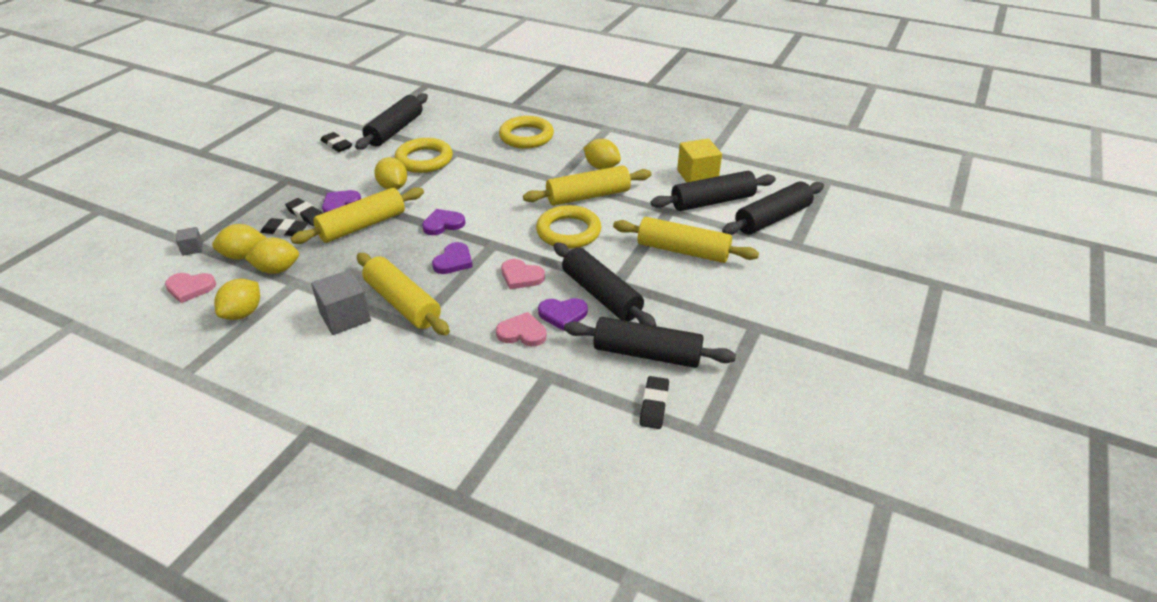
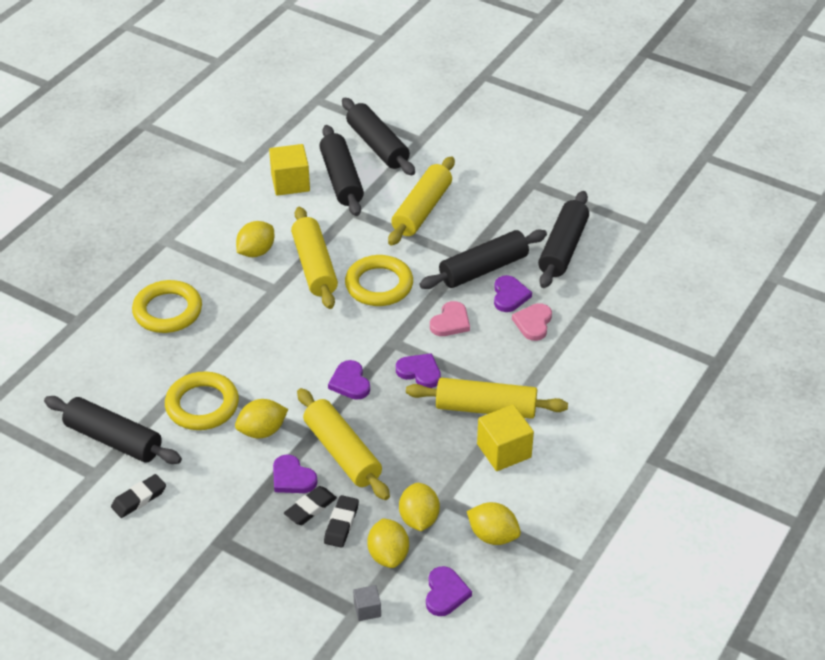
camera: 85 degrees left, 5 degrees up
(190, 288) = (445, 593): pink heart -> purple heart
(345, 317) = (504, 451): grey cube -> yellow cube
(402, 303) = (486, 408): yellow rolling pin -> yellow rolling pin turned 45 degrees clockwise
(654, 405) = (621, 250): black eraser -> none

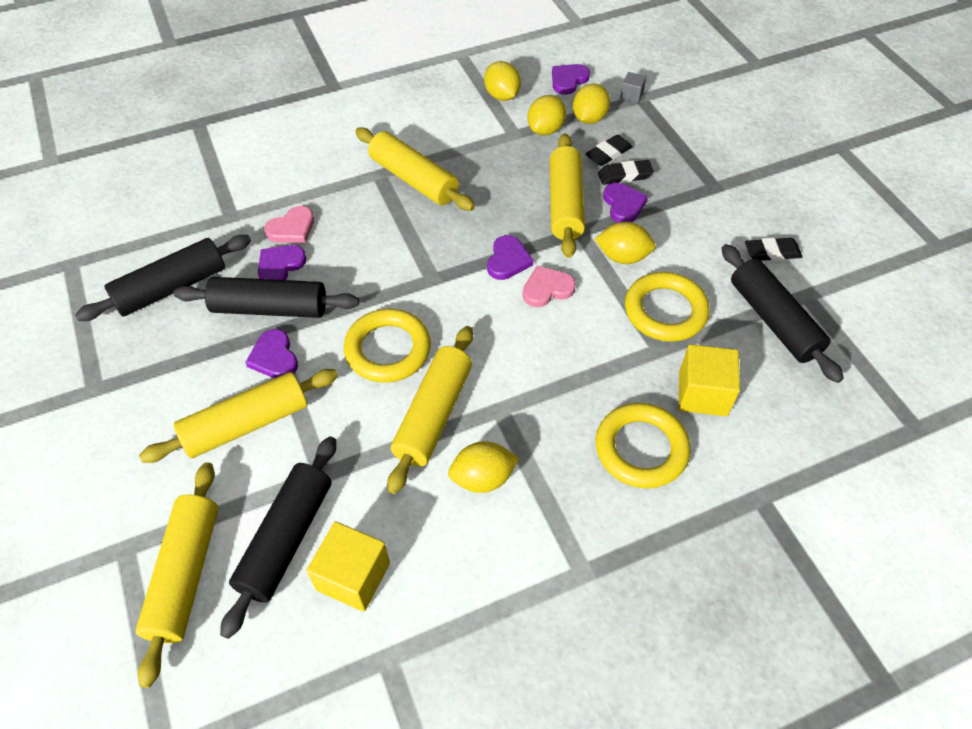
camera: 145 degrees left, 10 degrees up
(377, 146) = (186, 574): black rolling pin -> yellow rolling pin
(419, 372) = (437, 237): purple heart -> purple heart (274, 357)
(450, 322) = (361, 269): pink heart -> pink heart (547, 289)
(504, 451) = (434, 142): yellow cube -> yellow cube (702, 393)

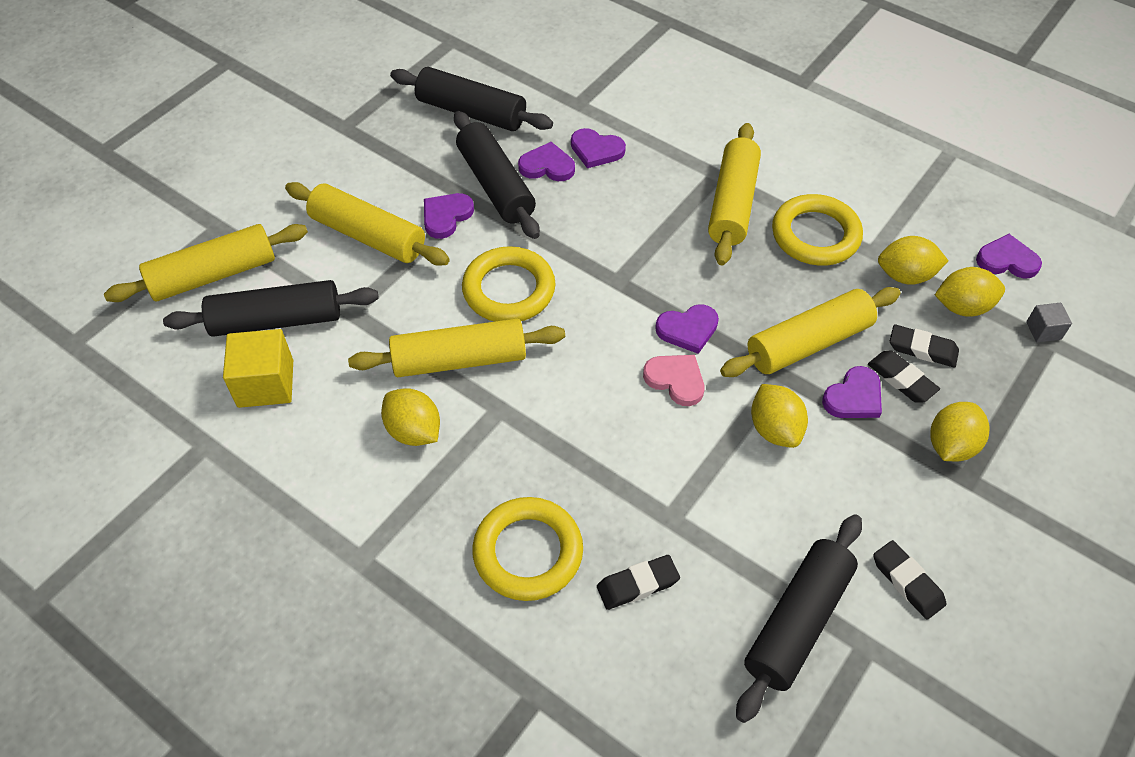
camera: 60 degrees right, 0 degrees up
(292, 228) = (596, 150): pink heart -> purple heart
(502, 96) = (921, 214): yellow lemon -> yellow lemon (951, 445)
(665, 311) = (727, 502): yellow ring -> yellow ring (815, 235)
(702, 393) = (637, 584): yellow cube -> black eraser

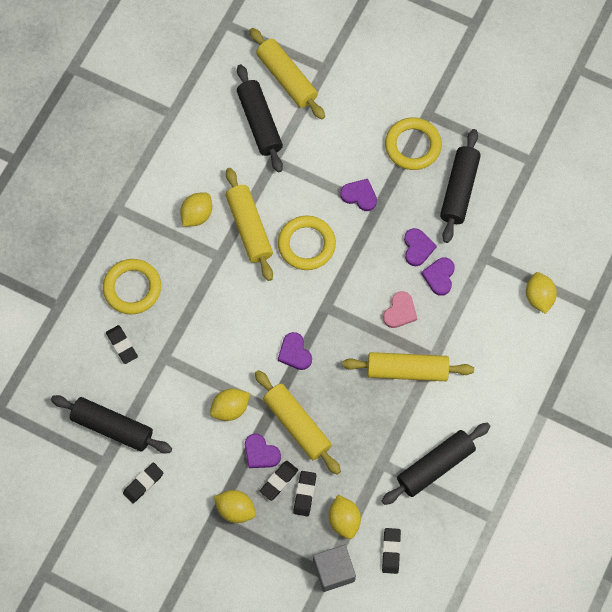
camera: 80 degrees right, 15 degrees up
(265, 383) = (215, 131): yellow cube -> none
(368, 236) = (334, 154): yellow rolling pin -> none
(495, 185) = (393, 219): black rolling pin -> black rolling pin (435, 466)
(676, 380) = (255, 350): pink heart -> pink heart (400, 311)
(815, 235) = (389, 425): yellow ring -> yellow ring (412, 146)
(905, 275) = (364, 484): yellow lemon -> yellow lemon (538, 297)
(1007, 260) = (391, 551): purple heart -> black eraser
(1043, 330) = (333, 571): grey cube -> grey cube, size x1.91

